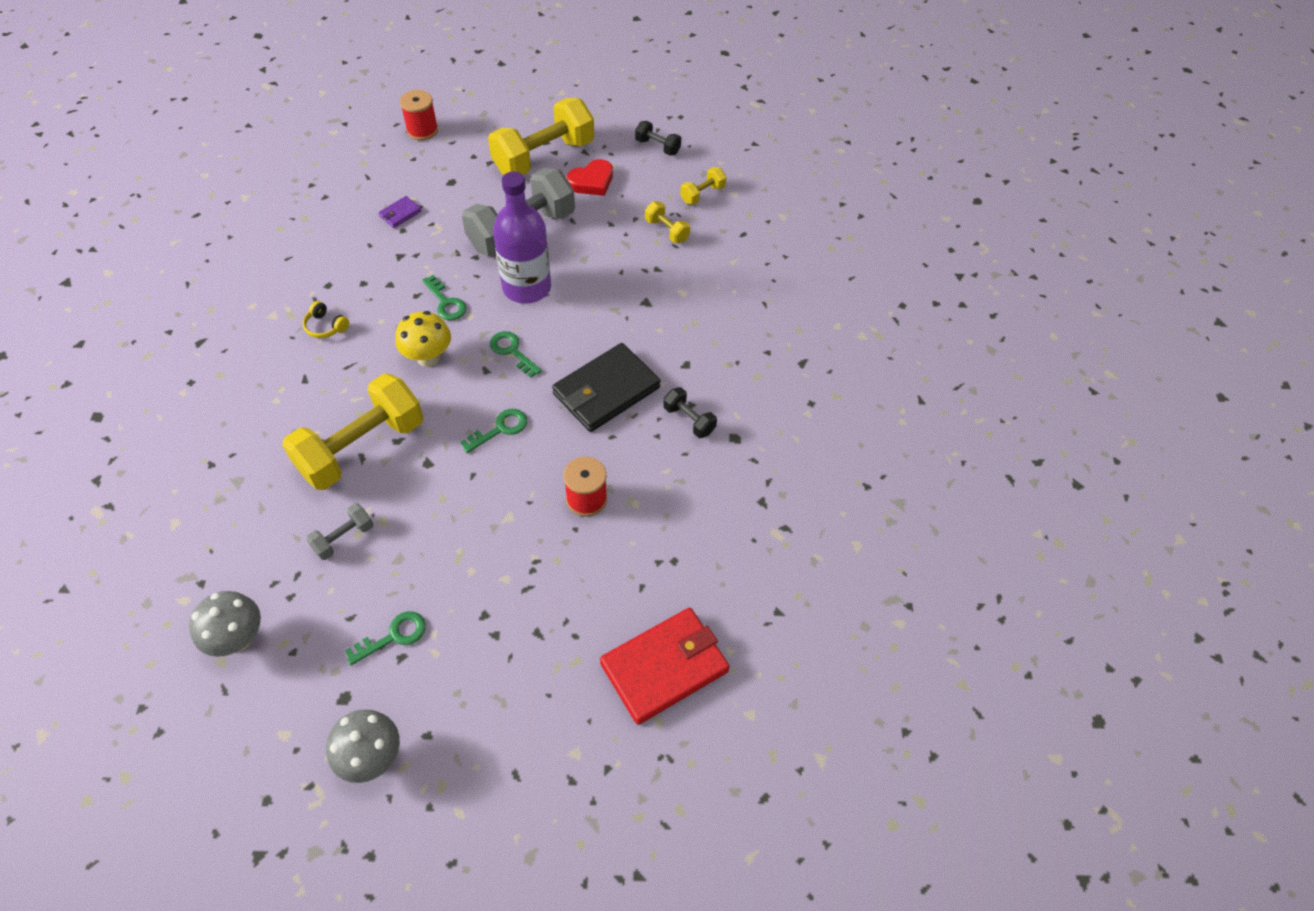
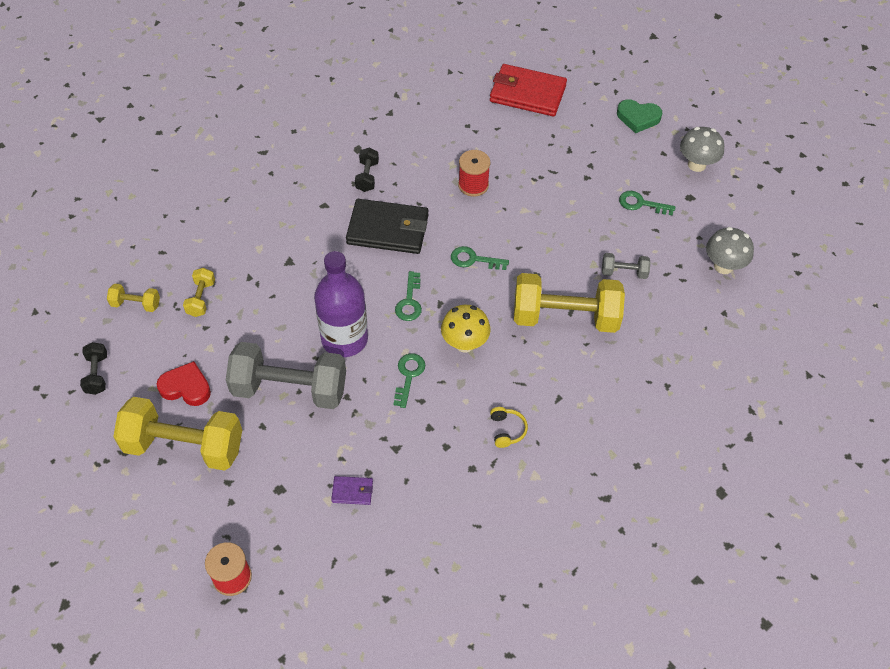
camera: 130 degrees left, 0 degrees up
(504, 762) = (638, 118): none -> green heart

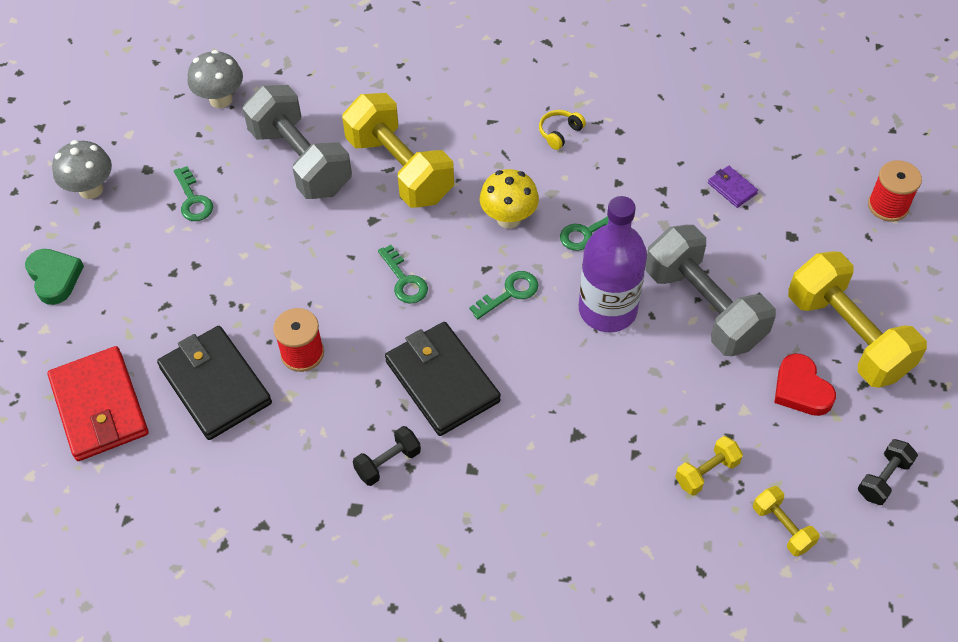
camera: 130 degrees left, 0 degrees up
(492, 140) = (215, 385): none -> black wallet
(624, 272) = (301, 161): grey dumbbell -> grey dumbbell, size x2.22

